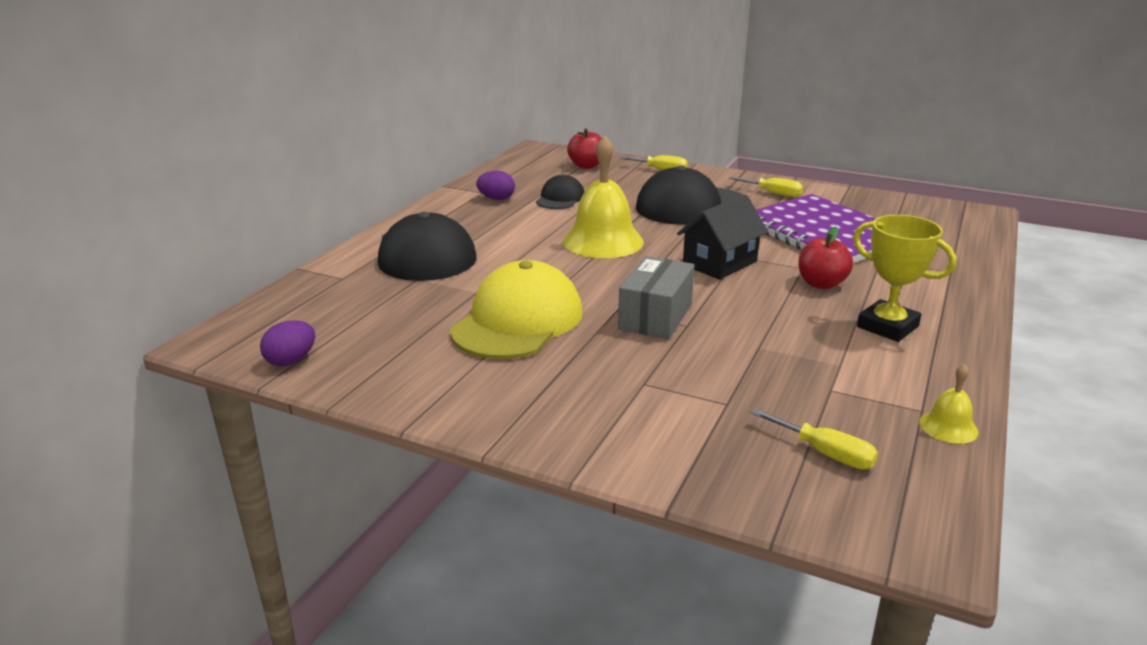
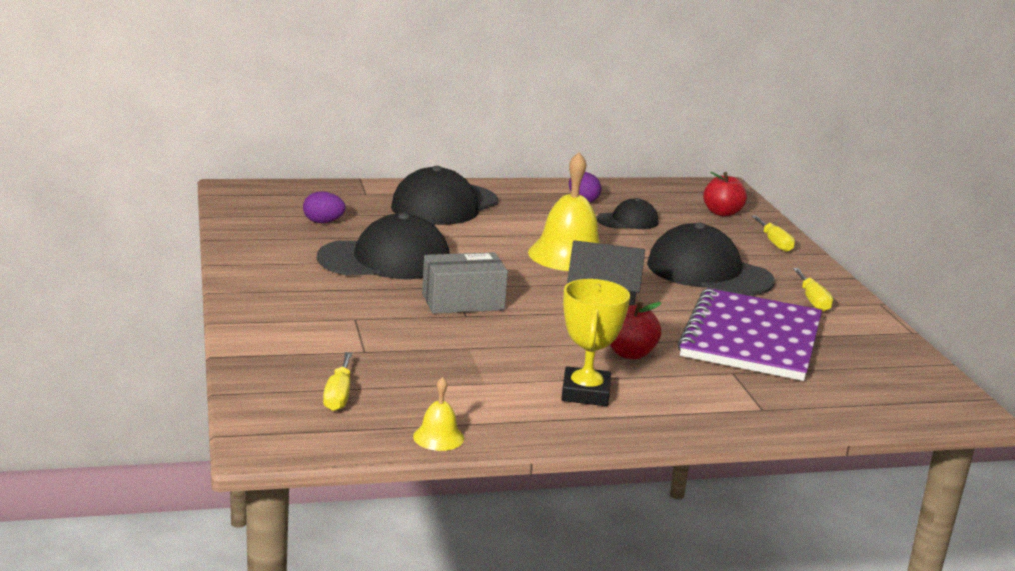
camera: 50 degrees right, 5 degrees down
(291, 361) = (241, 214): purple egg -> purple egg (323, 222)
(518, 321) = (385, 260): yellow cap -> black cap

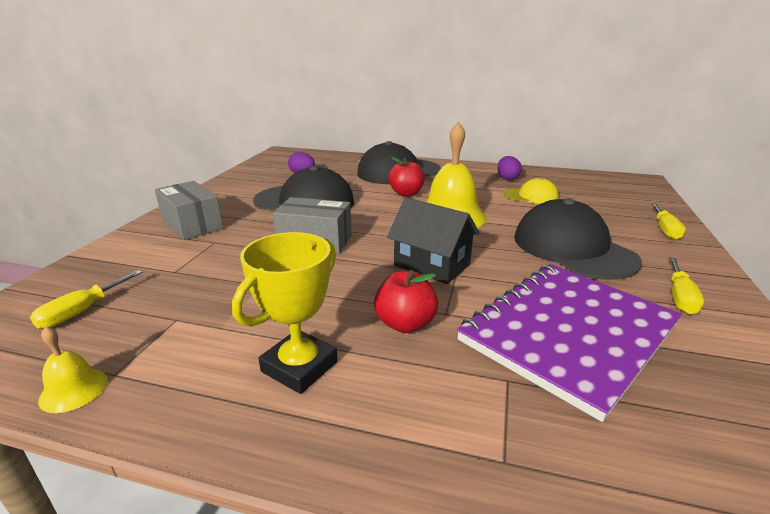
camera: 30 degrees right, 5 degrees up
(295, 305) = (192, 224): none -> grey box
(627, 221) = (531, 196): black cap -> yellow cap
(722, 213) = (626, 199): red apple -> red apple (406, 193)

